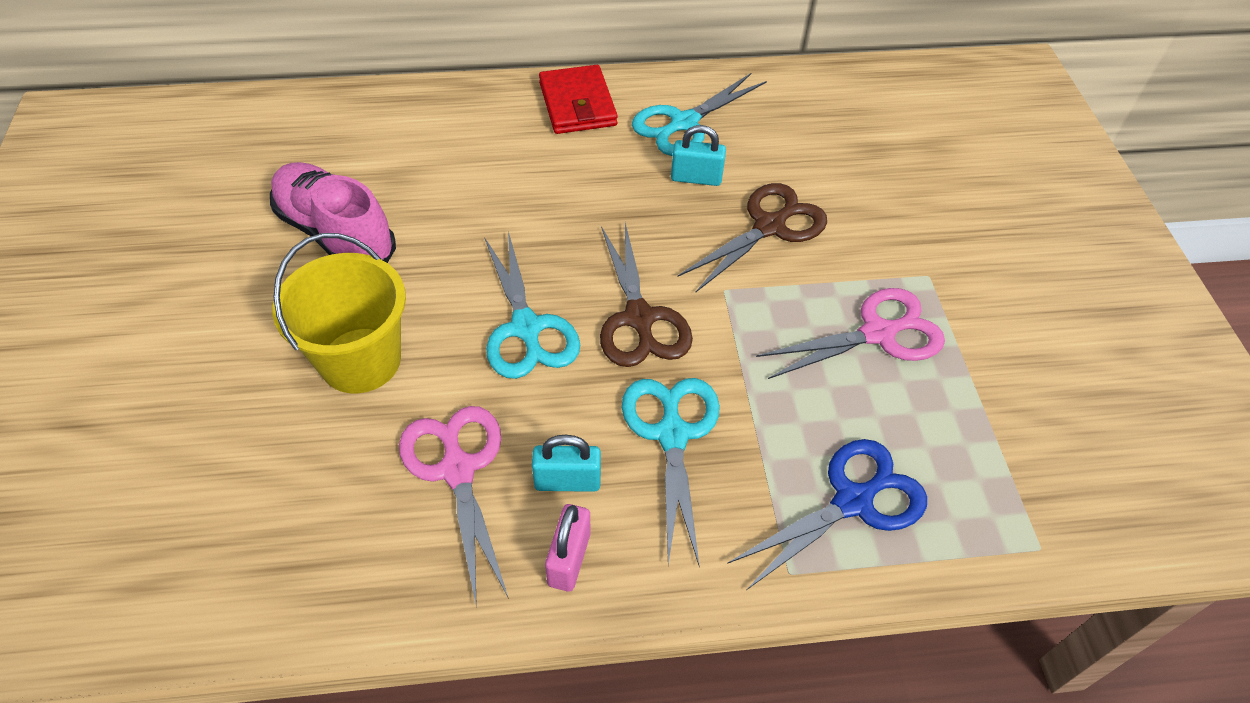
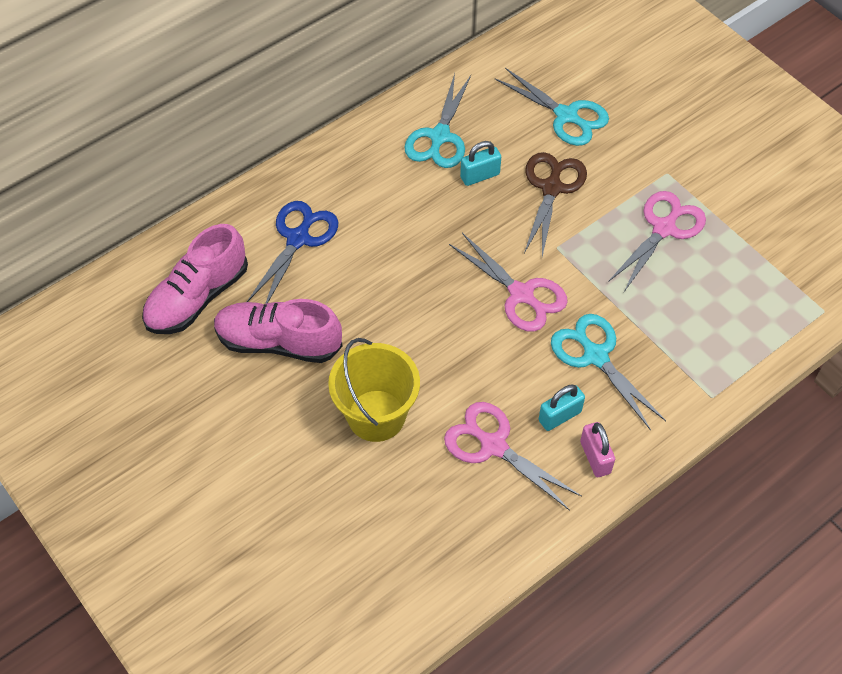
camera: 30 degrees left, 5 degrees up
(303, 154) = (197, 297): none -> pink shoe
(526, 328) = (459, 338): turquoise scissors -> turquoise scissors (566, 116)
(577, 104) = (355, 158): red wallet -> none
(639, 318) = (521, 294): brown scissors -> pink scissors
(852, 501) = (717, 339): blue scissors -> blue scissors (298, 239)

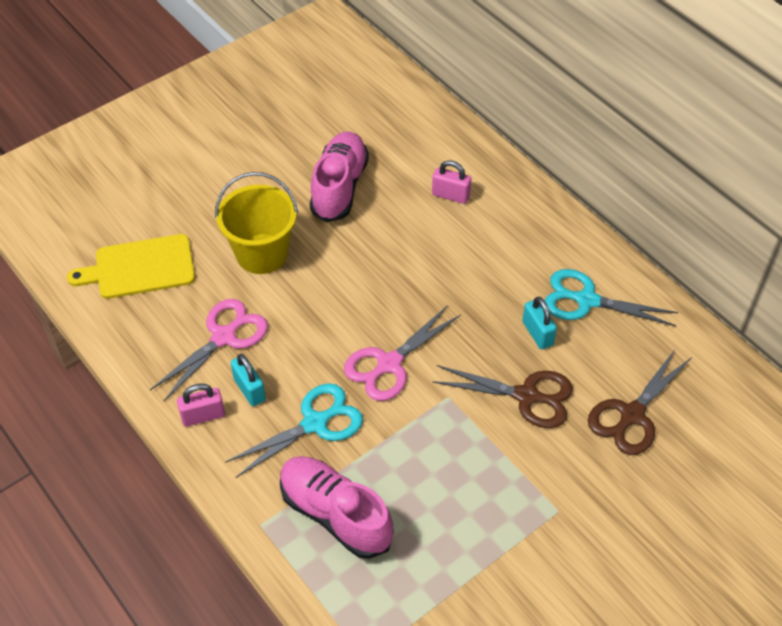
camera: 90 degrees right, 5 degrees down
(197, 297) = (386, 134): pink shoe -> pink shoe (335, 514)
(298, 239) = (450, 195): blue scissors -> pink padlock
(395, 544) = (140, 267): none -> yellow cutting board
(566, 116) = (632, 415): turquoise scissors -> brown scissors
(664, 228) = (477, 500): pink scissors -> none

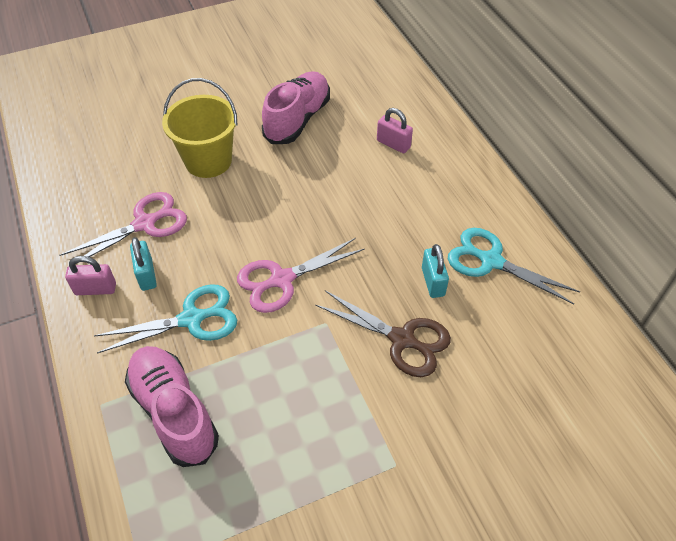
camera: 15 degrees right, 0 degrees up
(140, 267) = (102, 152): yellow cutting board -> none
(632, 415) = (503, 383): brown scissors -> none

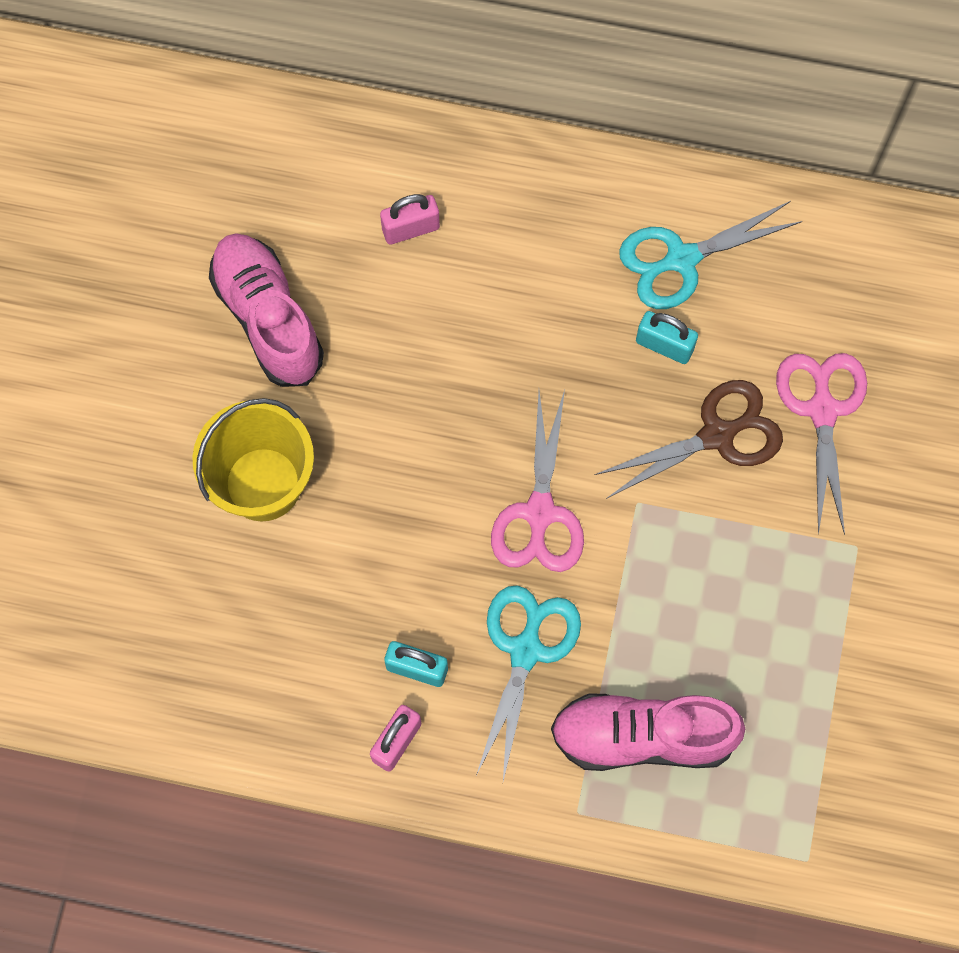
camera: 55 degrees left, 20 degrees up
(144, 224) = (324, 628): pink scissors -> pink scissors (822, 410)

